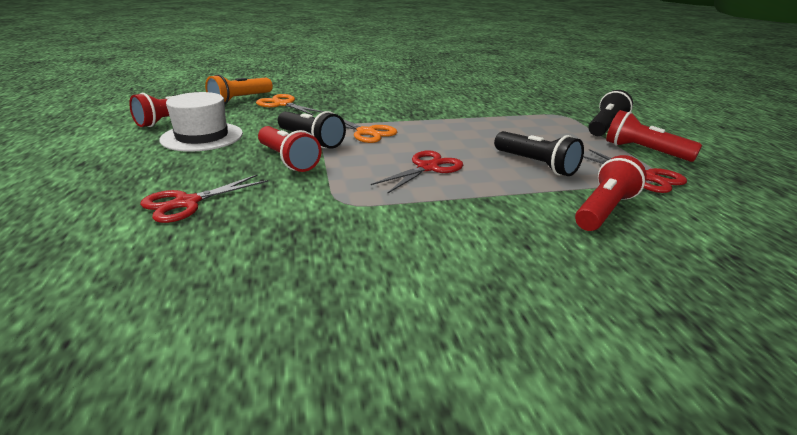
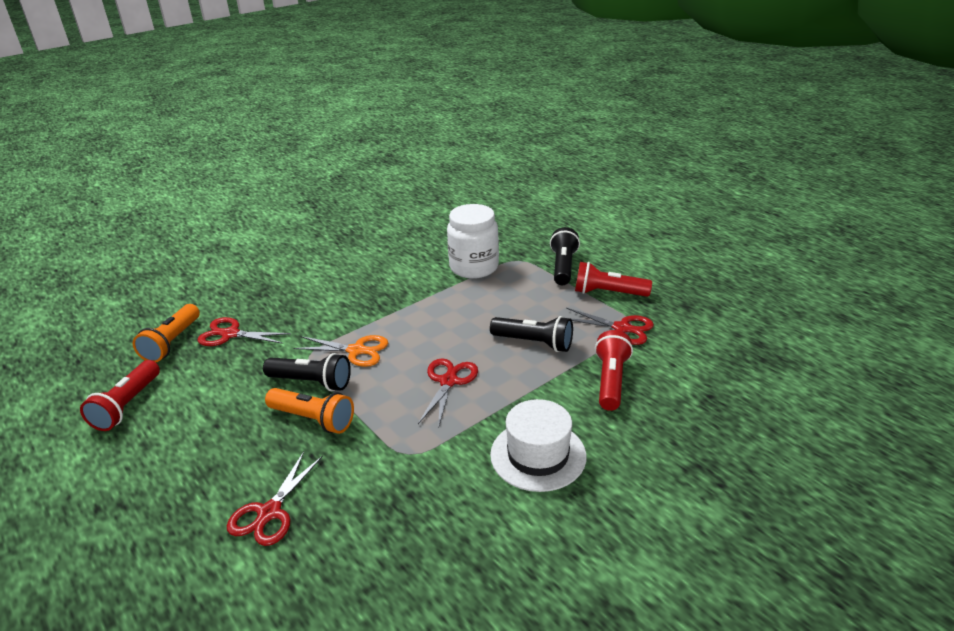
camera: 25 degrees left, 5 degrees up
(202, 137) = (190, 419): white hat -> white hat (538, 455)
(283, 104) = (230, 334): orange scissors -> red scissors
(288, 160) = (313, 419): red flashlight -> orange flashlight
(515, 111) = (474, 267): none -> white jar

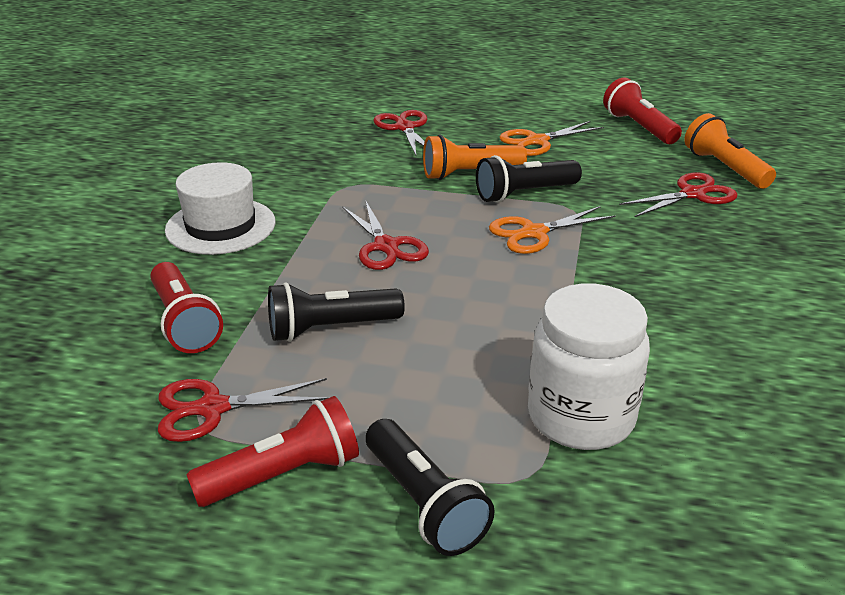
camera: 140 degrees right, 0 degrees up
(213, 430) = (537, 141): none -> orange scissors

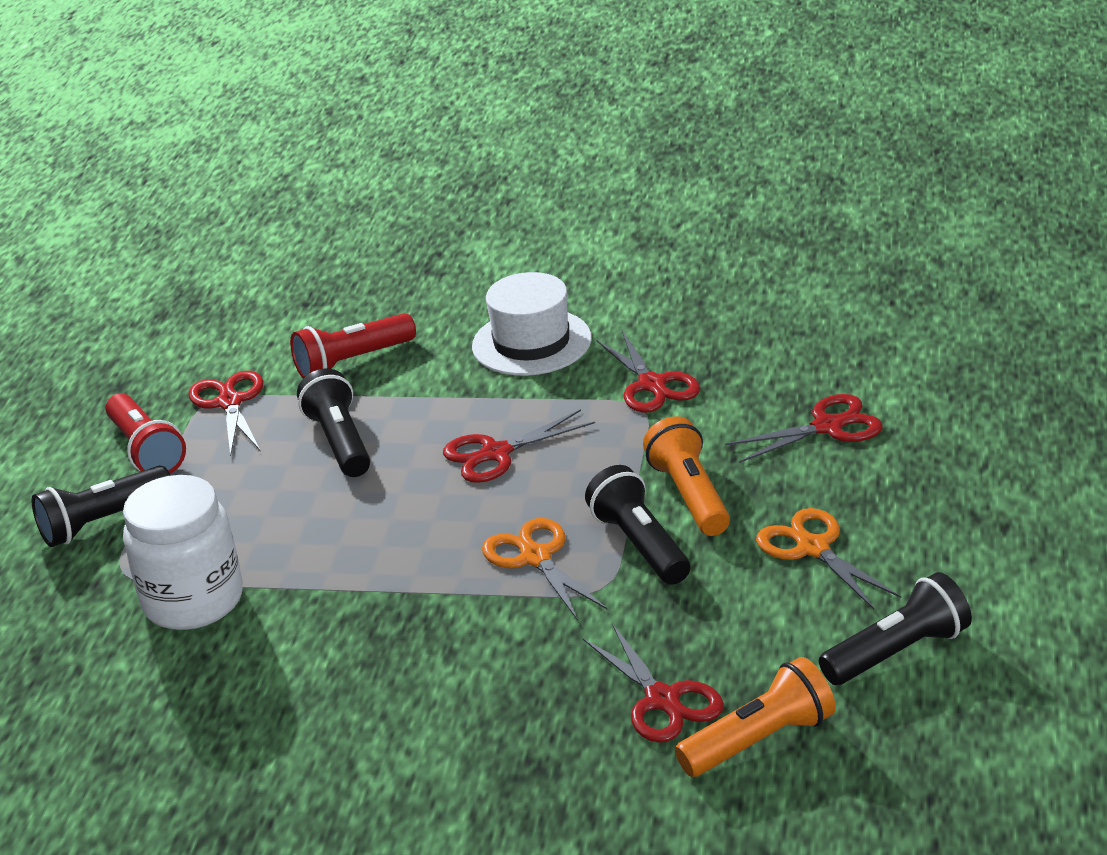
camera: 90 degrees right, 0 degrees up
(320, 180) = (652, 385): none -> red scissors
(639, 127) = (897, 652): red flashlight -> black flashlight

